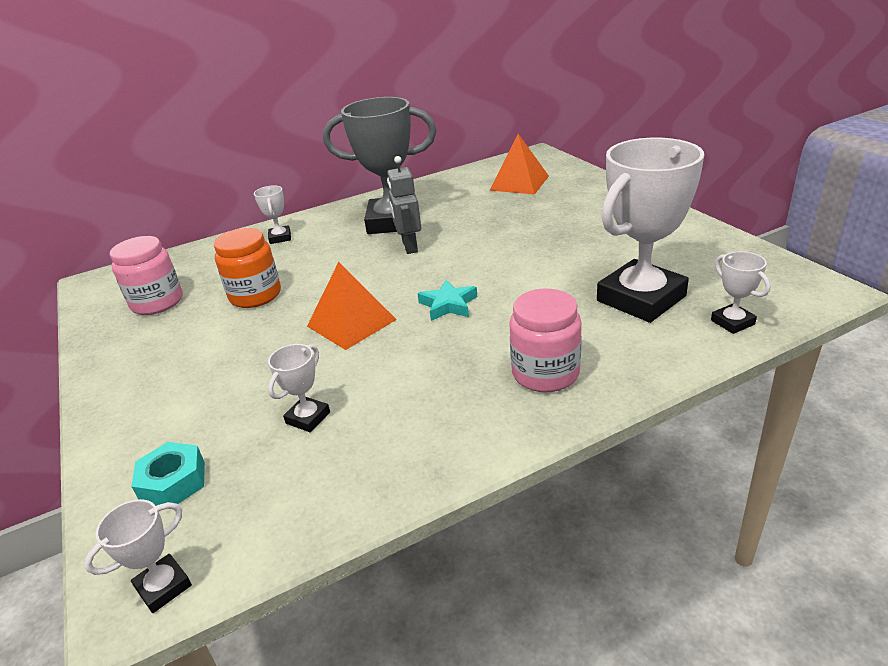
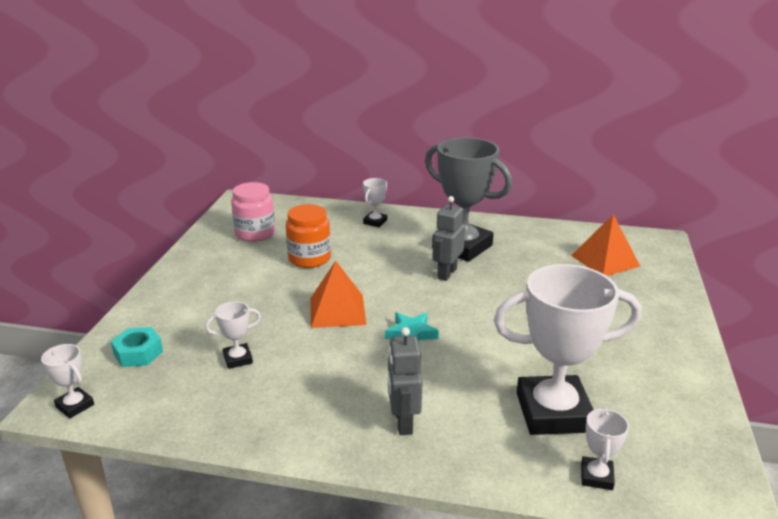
camera: 35 degrees right, 5 degrees down
(163, 587) = (75, 406): white trophy -> white trophy turned 45 degrees clockwise
(545, 373) = (403, 422): pink jar -> grey robot

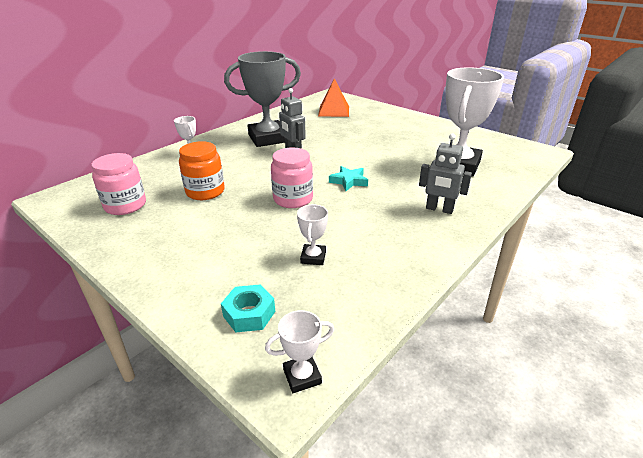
camera: 60 degrees left, 5 degrees up
(337, 311) = (293, 199): orange pyramid -> pink jar
(596, 476) = (513, 171): white trophy -> none

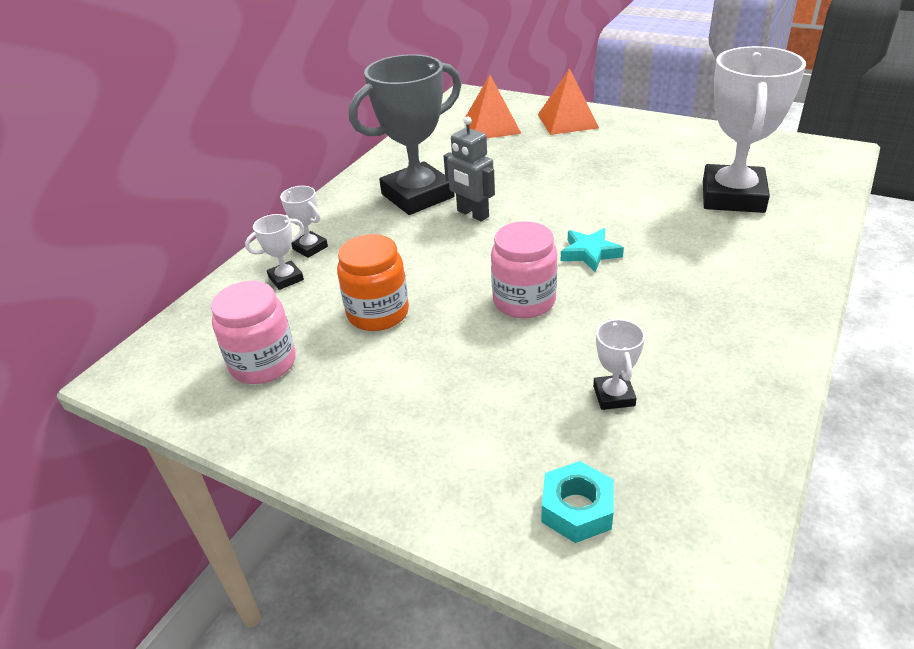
camera: 10 degrees left, 5 degrees up
(302, 376) = (709, 588): white trophy -> white trophy (286, 278)
(380, 114) = (567, 121): none -> orange pyramid
(439, 209) = (747, 278): grey robot -> none

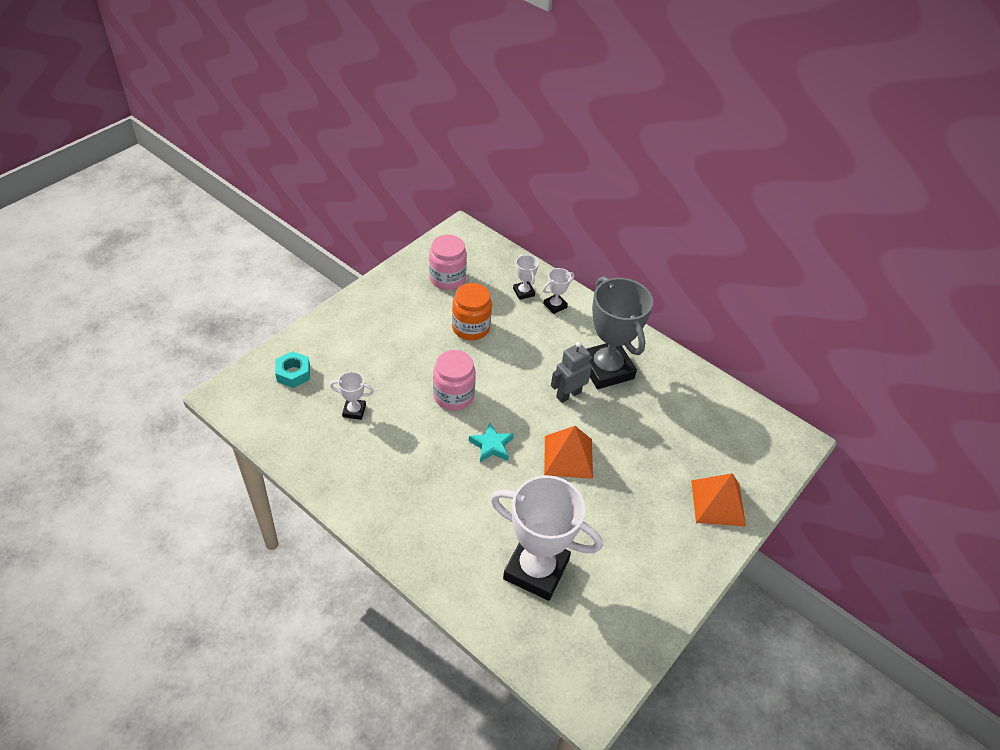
camera: 95 degrees right, 10 degrees up
(491, 126) = (720, 442): orange pyramid -> orange pyramid (568, 456)

